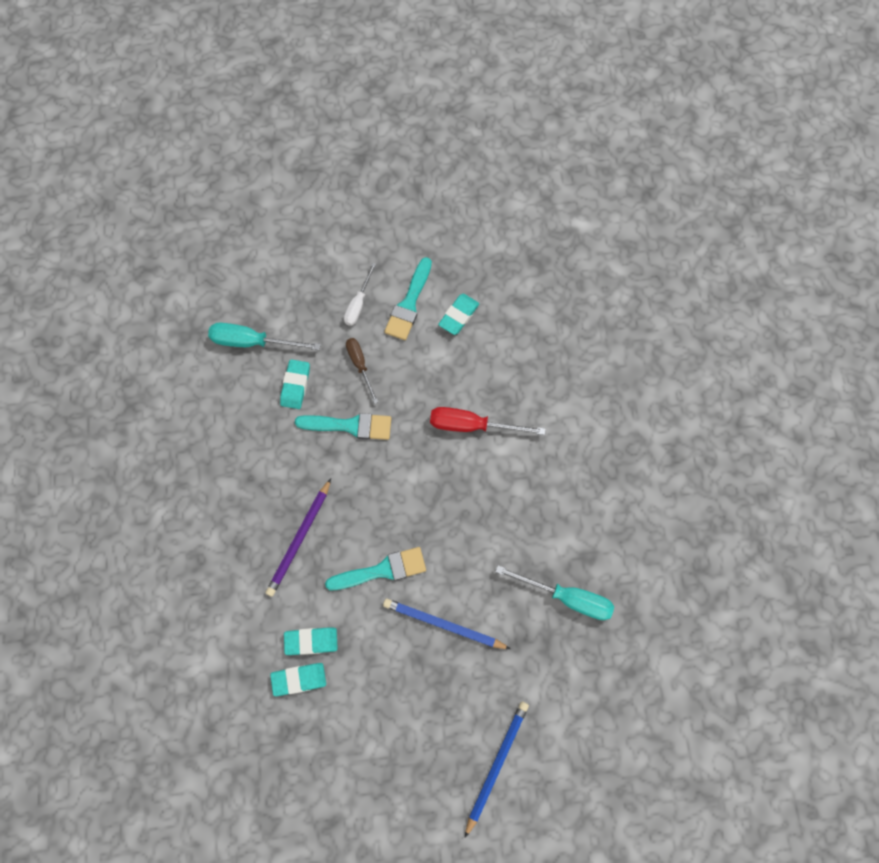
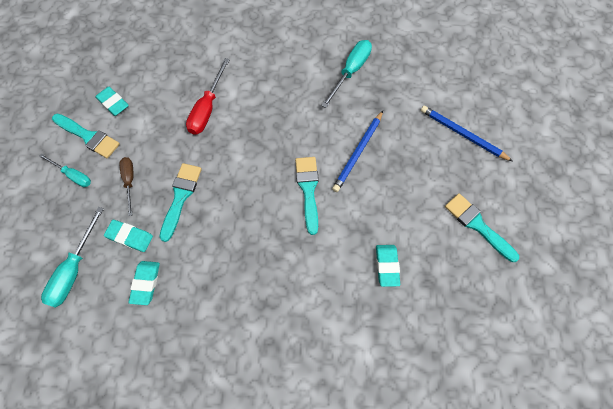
camera: 80 degrees left, 5 degrees down
(299, 539) = (269, 250): purple pencil -> none
(311, 641) = (357, 252): turquoise eraser -> turquoise eraser (145, 283)
(358, 304) = (73, 175): white screwdriver -> turquoise screwdriver
(360, 365) = (129, 181): brown screwdriver -> brown screwdriver turned 90 degrees clockwise
(367, 791) = (477, 225): none -> turquoise brush

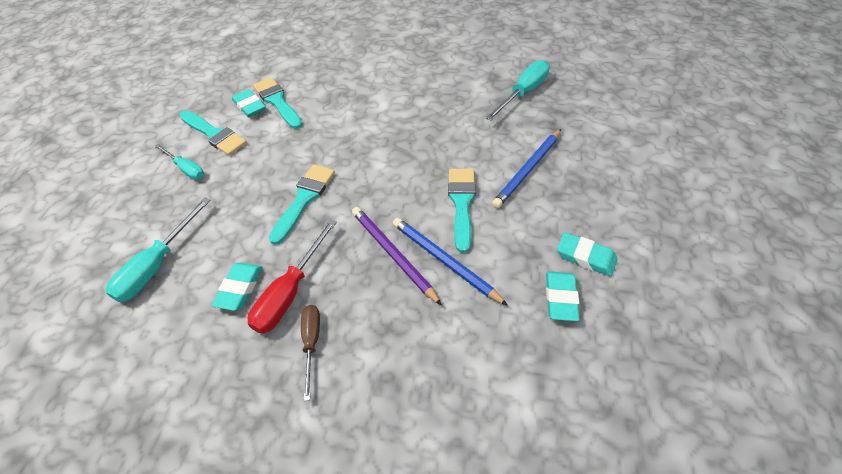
camera: 10 degrees right, 15 degrees down
(129, 181) = (248, 179): brown screwdriver -> brown screwdriver (311, 343)
(130, 237) = (234, 235): turquoise eraser -> turquoise eraser (585, 257)
(207, 108) = (352, 117): red screwdriver -> red screwdriver (290, 292)
(260, 241) = (393, 254): none -> purple pencil
(462, 134) = (662, 160): blue pencil -> blue pencil (444, 261)
(477, 225) = (688, 260): turquoise brush -> turquoise brush (277, 101)

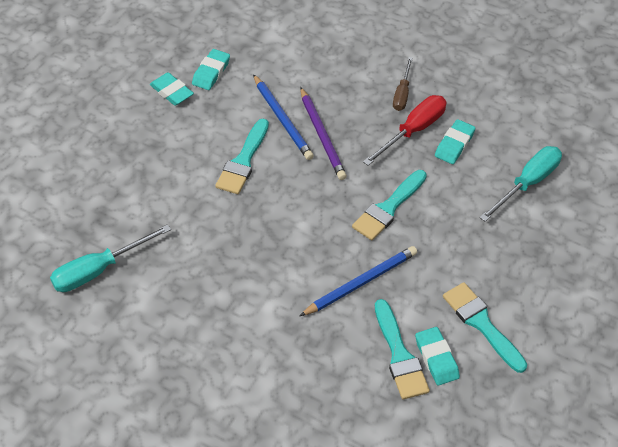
camera: 165 degrees left, 0 degrees up
(186, 169) = (511, 282): turquoise screwdriver -> none
(528, 170) = (163, 175): blue pencil -> blue pencil (361, 282)

